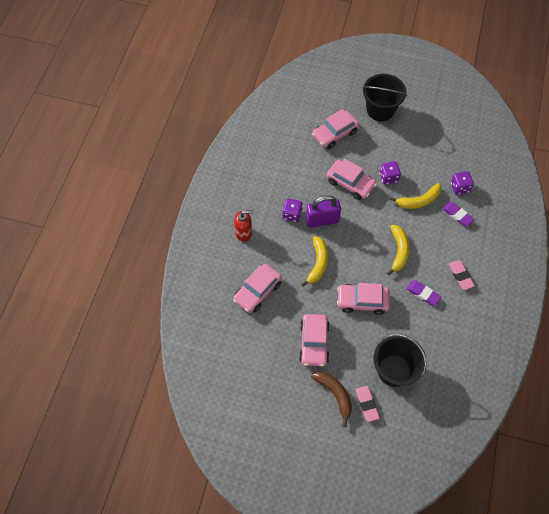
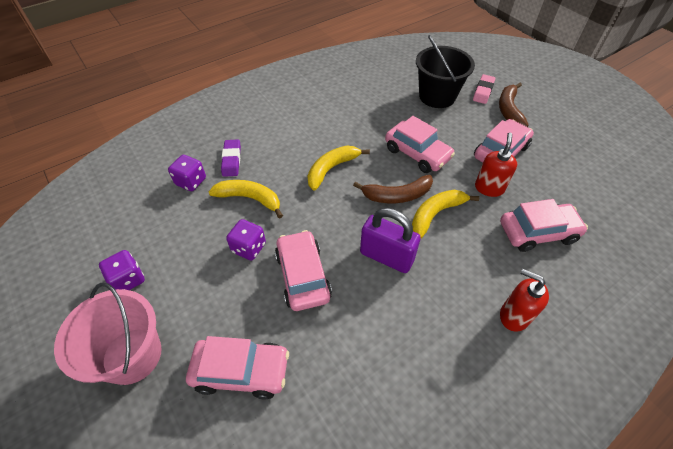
camera: 140 degrees left, 10 degrees down
(292, 214) = (421, 292): purple dice -> purple dice (128, 279)
(302, 305) = (489, 188): none -> red soap dispenser
(347, 260) = (397, 195): none -> brown banana
(380, 110) = (132, 355): black bucket -> pink bucket
(423, 294) = (350, 125): purple eraser -> none
(460, 276) = (298, 117): pink eraser -> none

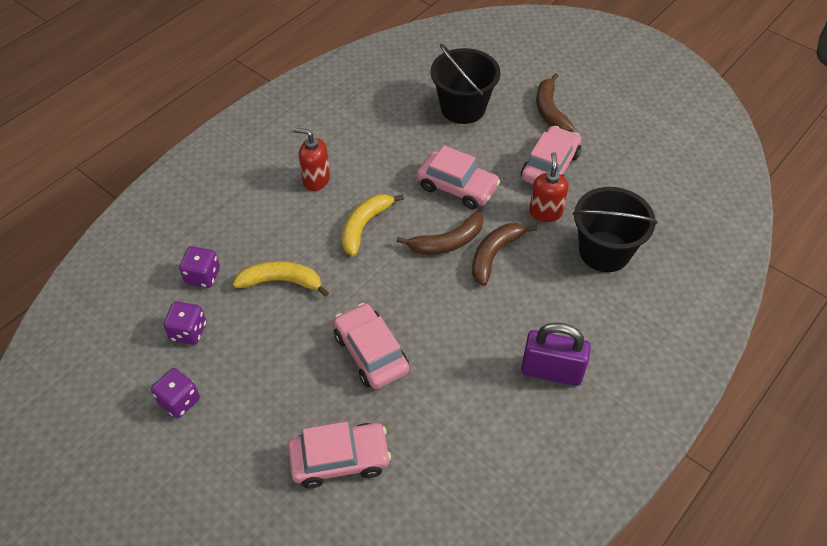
camera: 15 degrees left, 0 degrees up
(132, 355) = (220, 473): pink bucket -> none
(231, 160) = (241, 239): purple eraser -> none
(249, 248) = (301, 336): purple dice -> purple dice (188, 332)
(386, 256) = (454, 312): purple padlock -> purple padlock (551, 371)
(436, 214) = (494, 254): yellow banana -> brown banana
(483, 91) = (515, 91): pink eraser -> none
(514, 316) = (594, 343): red soap dispenser -> red soap dispenser (316, 180)
(537, 232) = (604, 251): pink car -> black bucket

